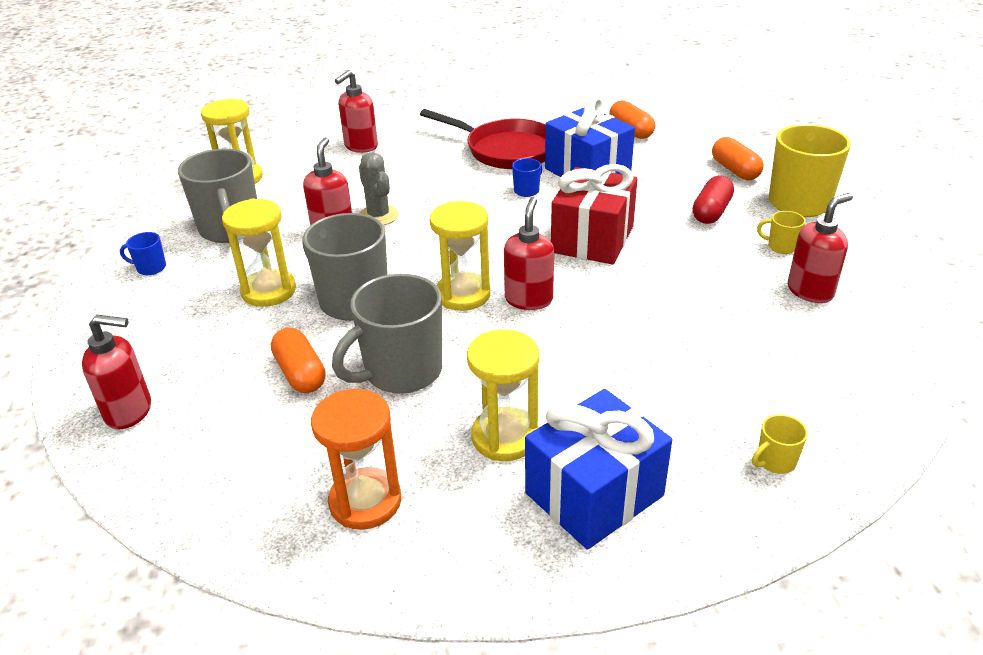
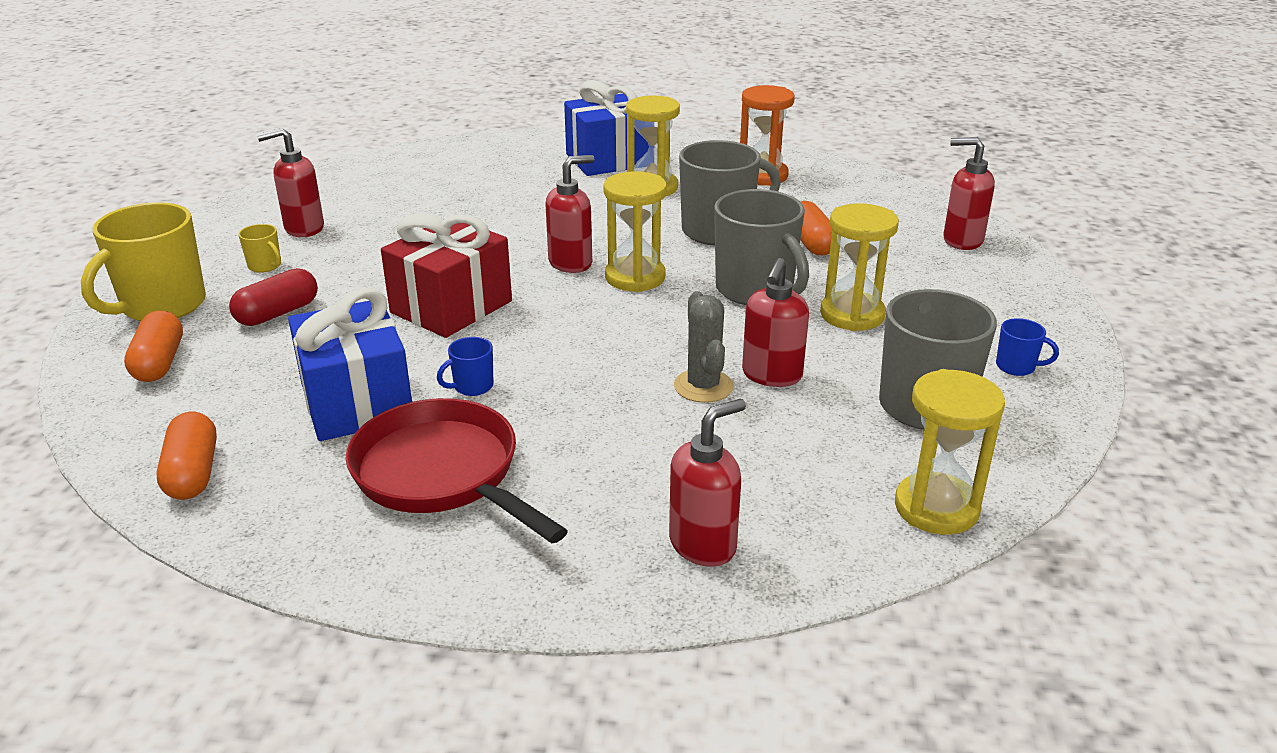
camera: 165 degrees left, 5 degrees down
(529, 299) = (571, 263): red soap dispenser -> red soap dispenser turned 150 degrees counterclockwise
(775, 461) = (480, 156): yellow mug -> none

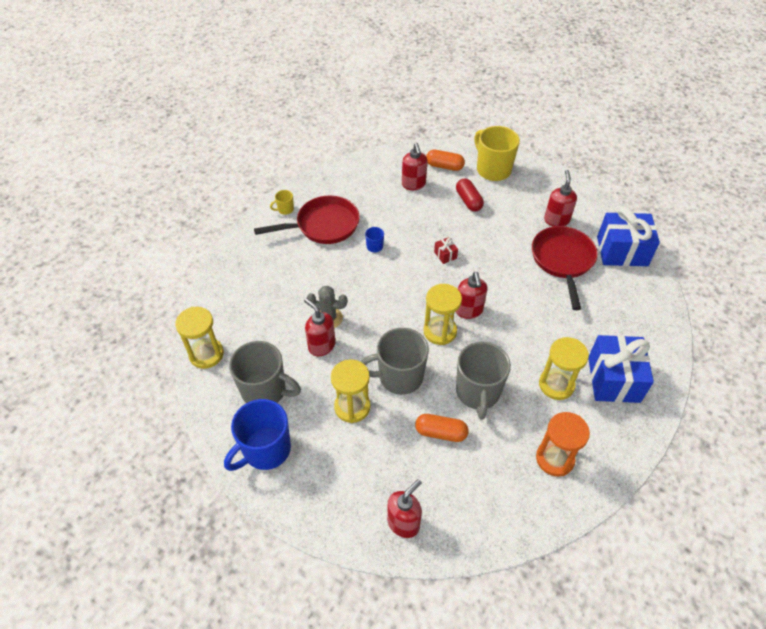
camera: 115 degrees right, 20 degrees up
(193, 473) = (364, 169): orange capsule -> none
(265, 266) = (518, 202): yellow mug -> yellow mug (285, 209)
(357, 402) = (383, 212): blue gift -> blue gift (622, 251)
(404, 212) = (563, 261): none -> red pan
(451, 307) = (445, 255): red gift -> red gift, size x0.41
(703, 544) = (240, 279): red soap dispenser -> red soap dispenser (413, 184)
(1017, 367) = (265, 450): blue mug -> blue mug, size x2.29

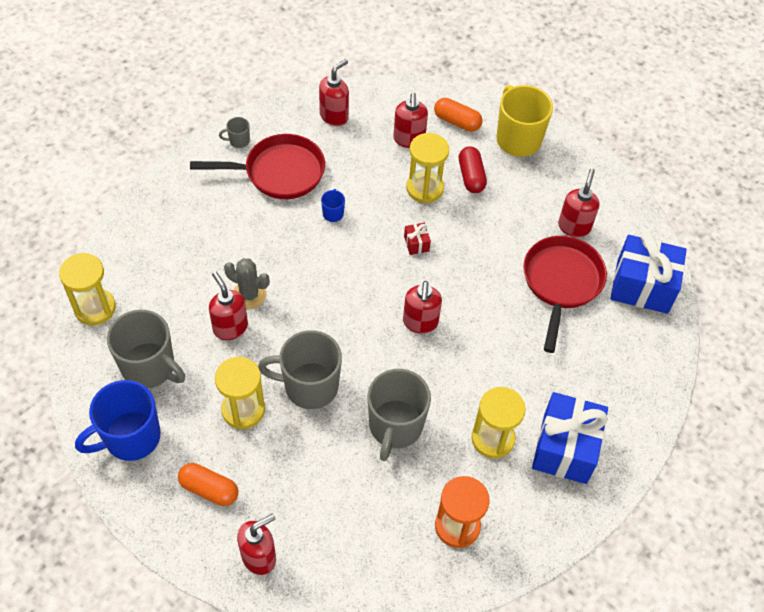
camera: 10 degrees right, 5 degrees up
(285, 209) = (238, 141): yellow mug -> grey mug
(352, 179) = (334, 116): none -> red soap dispenser
(440, 331) = (376, 341): yellow hourglass -> yellow hourglass (424, 188)
(441, 432) = (335, 464): orange capsule -> orange capsule (209, 489)

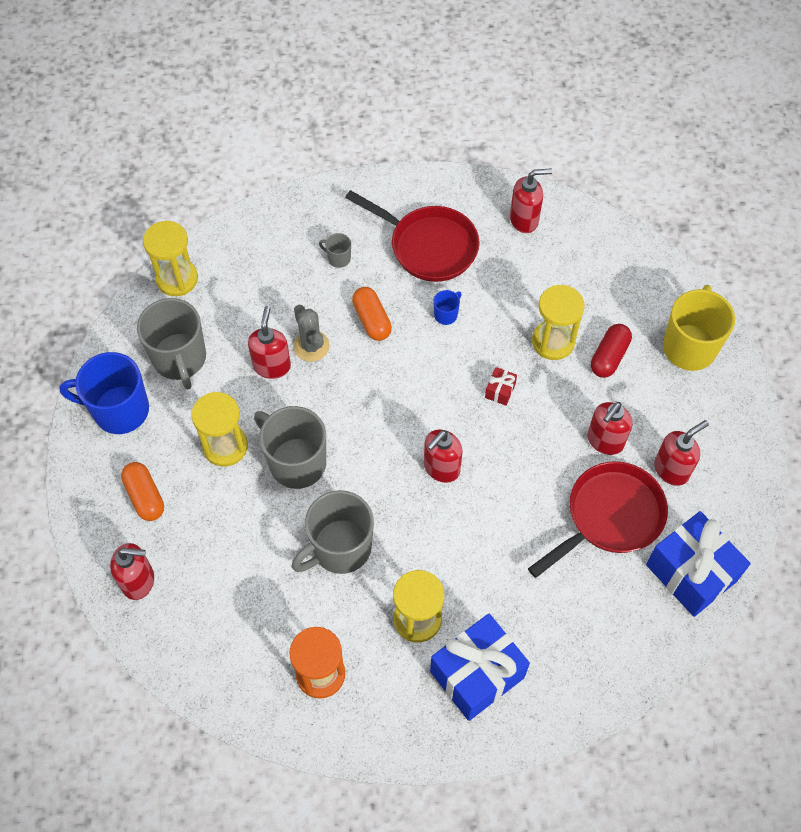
camera: 40 degrees right, 5 degrees up
(238, 141) = (416, 195): grey mug -> grey mug (338, 258)
(409, 139) = (578, 284): red soap dispenser -> red soap dispenser (605, 441)
(457, 122) = (641, 293): orange capsule -> orange capsule (372, 320)

